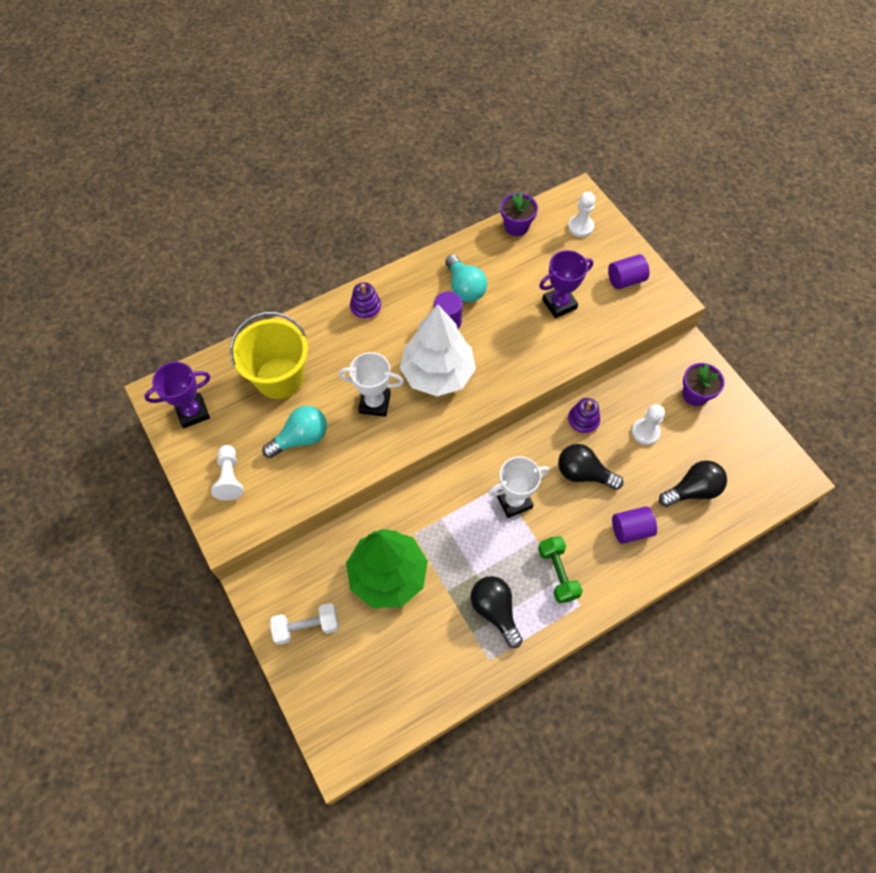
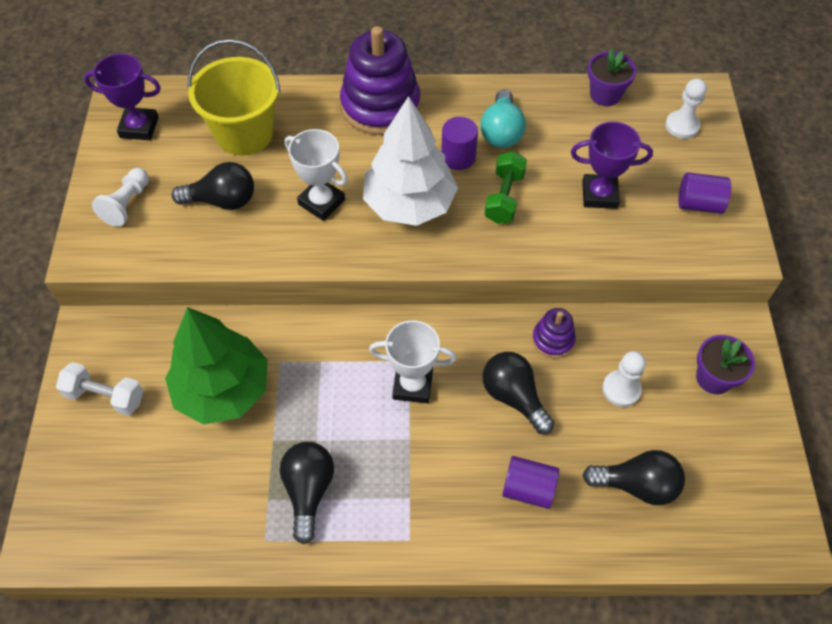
camera: 30 degrees right, 5 degrees down
(301, 438) = (222, 201): turquoise light bulb -> black light bulb
(366, 308) = (380, 106): purple stacking toy -> purple stacking toy, size x2.09
(557, 573) = (407, 490): green dumbbell -> green dumbbell (504, 197)

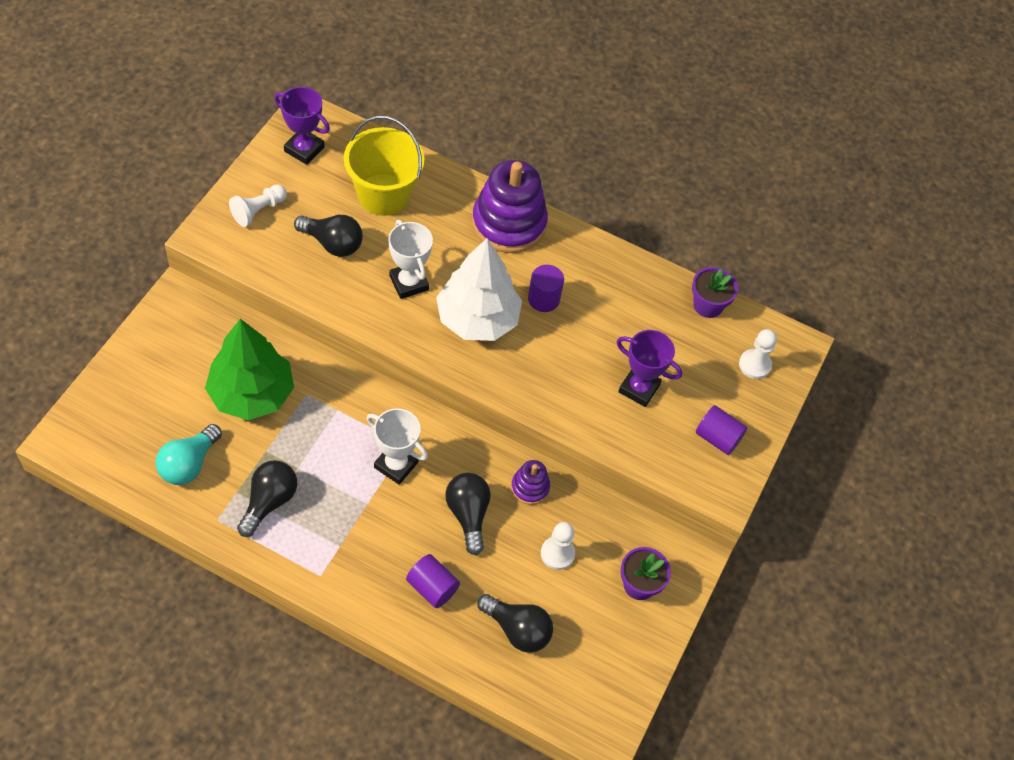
camera: 20 degrees right, 0 degrees up
(105, 396) = (164, 354): white dumbbell -> none
(501, 132) = (595, 295): turquoise light bulb -> turquoise light bulb (189, 464)
(504, 197) = (558, 351): green dumbbell -> none

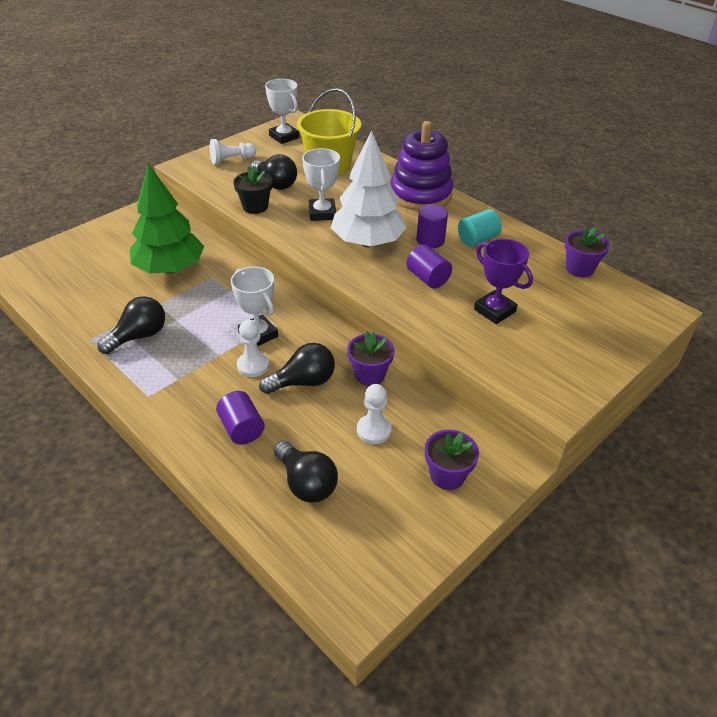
camera: 25 degrees right, 15 degrees down
(189, 464) = (93, 300): turquoise light bulb -> none
(304, 149) = (284, 137): purple trophy -> white trophy
(326, 290) = (255, 207): none -> black flower pot
(468, 515) = (303, 382): black light bulb -> black light bulb turned 60 degrees clockwise
(530, 487) = (369, 375): purple stacking toy -> purple flower pot
(593, 285) = (477, 239): none -> turquoise cylinder
(717, 438) = (562, 360): purple cylinder -> purple cylinder (427, 278)
(754, 365) = (615, 315): white pawn -> white pawn (253, 365)

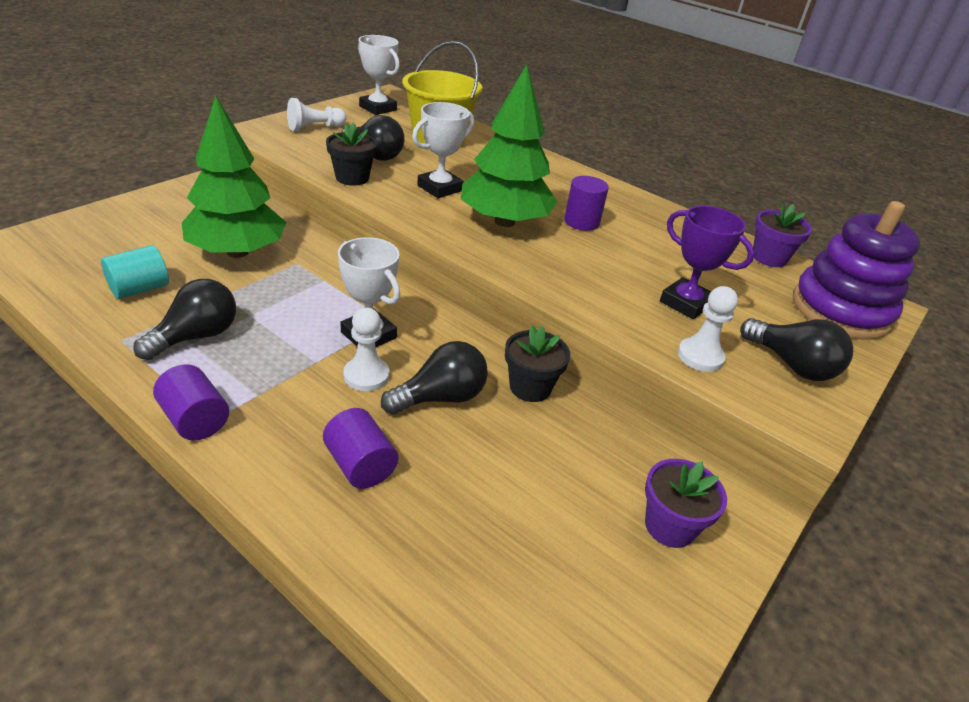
camera: 10 degrees left, 5 degrees down
(306, 483) = (469, 545): black light bulb -> black light bulb (792, 365)
(322, 213) = (440, 188): white trophy -> white trophy turned 60 degrees clockwise
(367, 242) = (504, 222): white tree -> green tree
(369, 375) = (530, 387): purple flower pot -> black flower pot
(374, 430) = (552, 463): white pawn -> white pawn (700, 356)
(420, 195) = (556, 173): purple stacking toy -> purple stacking toy (840, 310)
(427, 278) = (590, 264): purple cylinder -> purple cylinder (195, 420)
(477, 239) = (638, 223): turquoise cylinder -> turquoise cylinder (139, 289)

